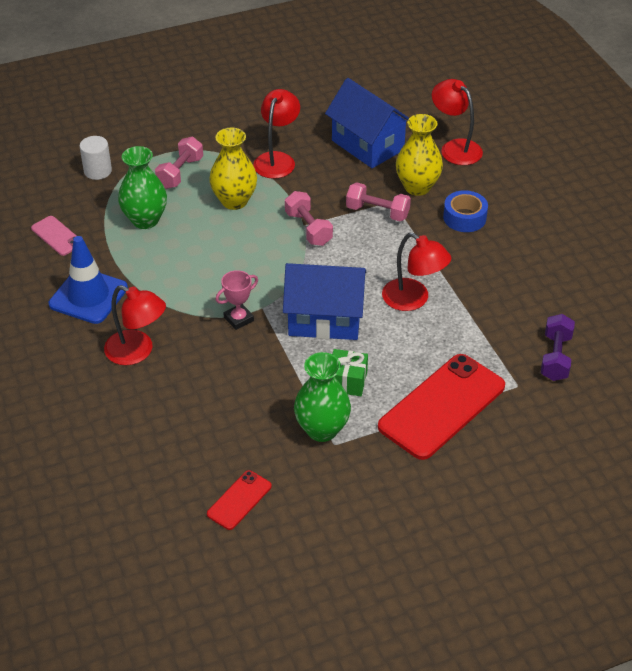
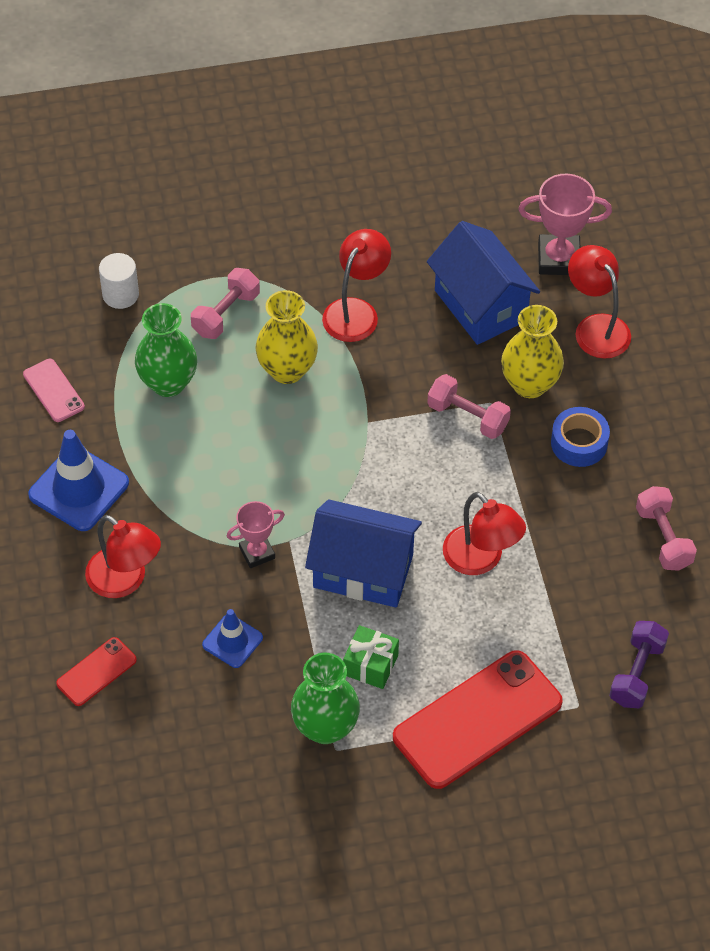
camera: 10 degrees right, 10 degrees up
(233, 381) = (232, 641): none -> blue traffic cone
(239, 500) = (208, 805): red phone -> red phone (96, 672)
(308, 228) = (373, 429): pink dumbbell -> pink dumbbell (663, 538)
(416, 112) = (558, 259): none -> pink trophy

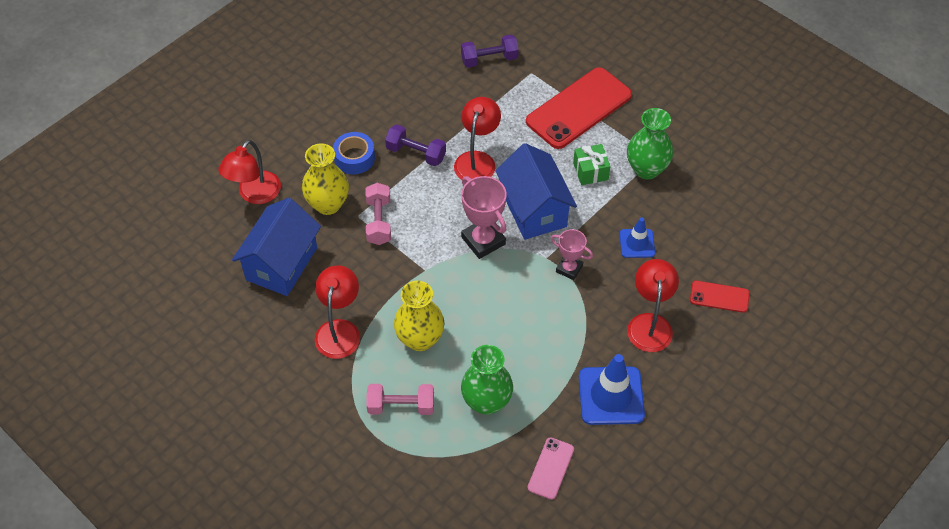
camera: 125 degrees left, 0 degrees up
(120, 295) = (436, 486): white cylinder -> none
(356, 311) = (339, 330): red lamp -> red lamp turned 105 degrees clockwise
(477, 719) = (579, 108): red phone -> red phone turned 60 degrees counterclockwise
(539, 505) = (416, 153): none -> purple dumbbell
(558, 259) = (209, 243): pink trophy -> pink trophy (483, 240)
(663, 538) = (391, 89): pink dumbbell -> none

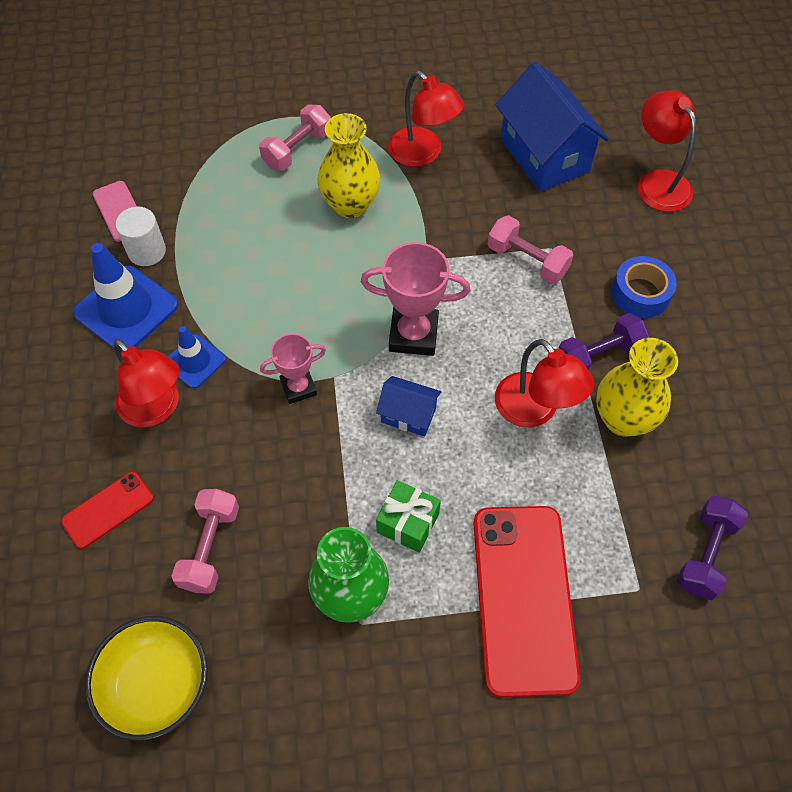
camera: 130 degrees right, 5 degrees up
(328, 204) = (590, 232): yellow vase -> yellow vase (623, 419)
(486, 402) = (232, 210): green vase -> none
(534, 209) = (408, 415): blue house -> blue house, size x0.51
(563, 423) = (147, 251): none -> white cylinder
(637, 243) = (260, 484): blue traffic cone -> blue traffic cone (195, 361)
(687, 238) = (210, 547): none -> pink dumbbell
(761, 209) = (157, 684): none -> yellow bowl

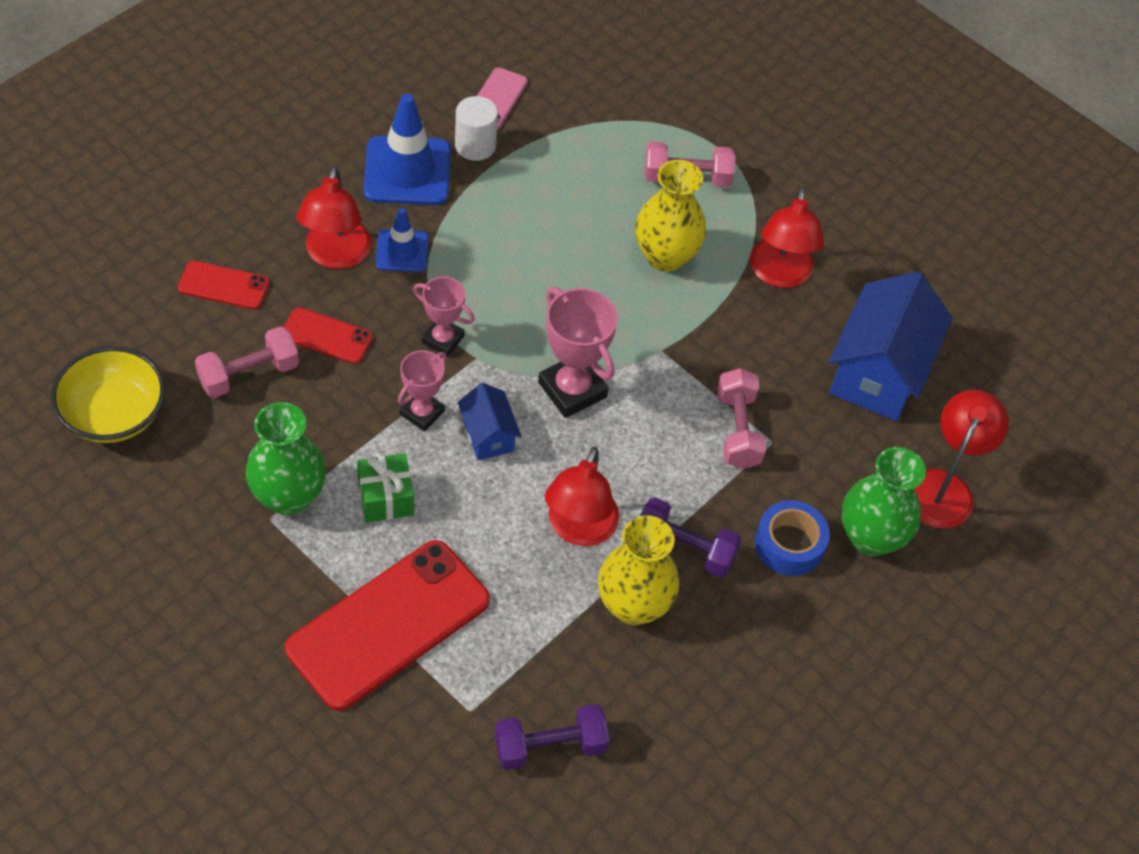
camera: 45 degrees right, 5 degrees down
(225, 466) = (326, 336): none -> red phone
(352, 446) = (422, 413): none -> pink trophy
(667, 245) = (870, 537): none -> green vase

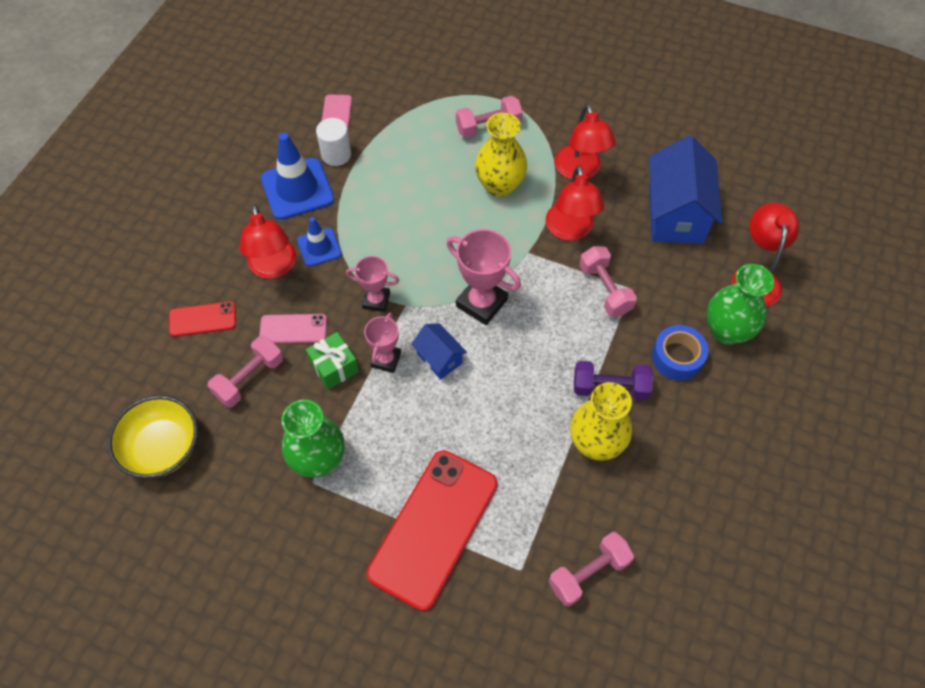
camera: 15 degrees left, 5 degrees up
(326, 336) = (293, 329): red phone -> pink phone
(385, 498) = (388, 433): green gift -> green gift (334, 367)
(550, 746) = (588, 573): purple dumbbell -> pink dumbbell
(578, 529) = (533, 402): red lamp -> red lamp (570, 230)

